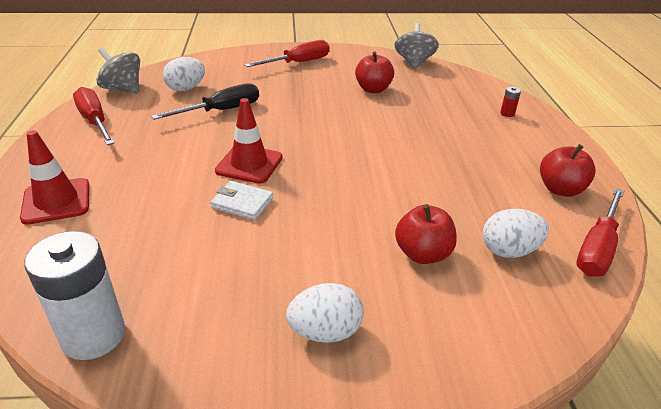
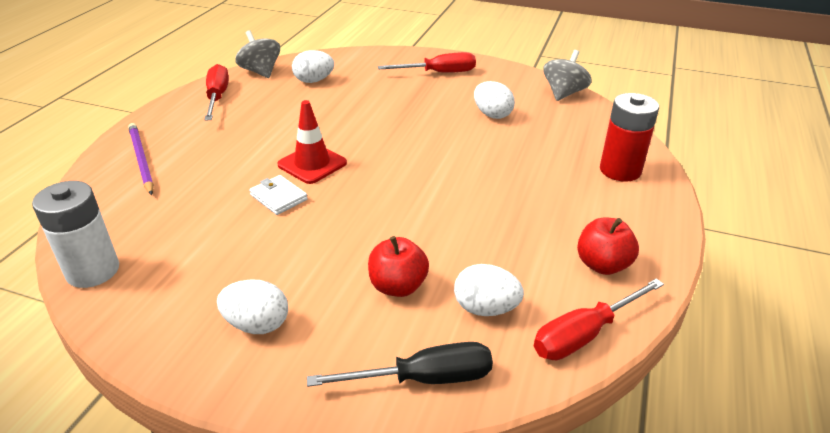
camera: 25 degrees right, 0 degrees up
(56, 201) = (141, 160): red traffic cone -> purple pencil
(221, 111) = (327, 108): black screwdriver -> black screwdriver (423, 378)
(373, 89) = (492, 115): red apple -> white egg
(507, 113) = (620, 170): red battery -> red battery, size x2.46

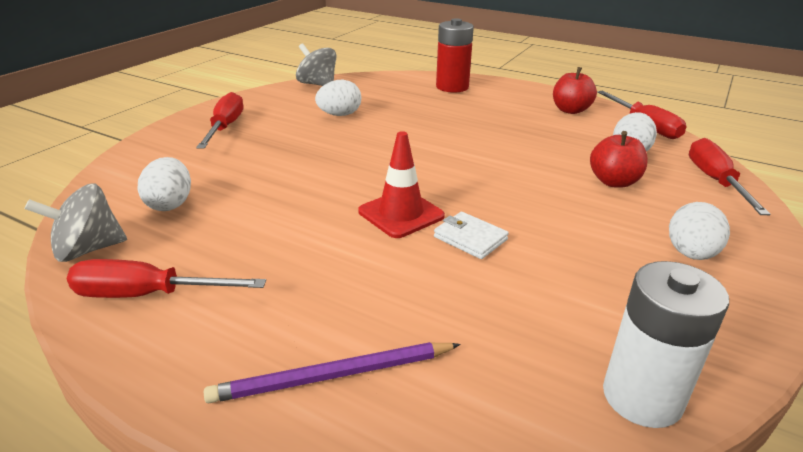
camera: 80 degrees left, 5 degrees down
(278, 197) = (470, 238): white wallet -> white wallet turned 75 degrees clockwise
(423, 378) = (715, 181): black screwdriver -> red screwdriver

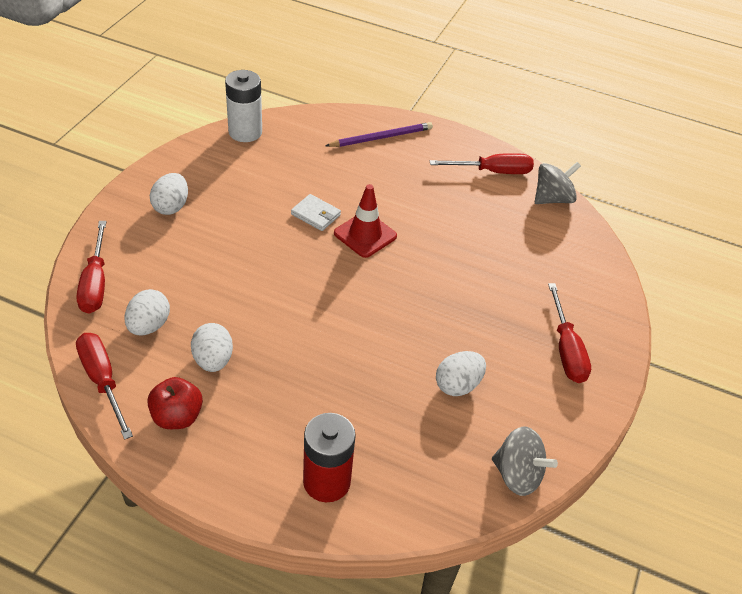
camera: 170 degrees right, 15 degrees up
(170, 204) = (534, 238): white egg -> white egg (213, 360)
(613, 182) = (188, 278): red apple -> none

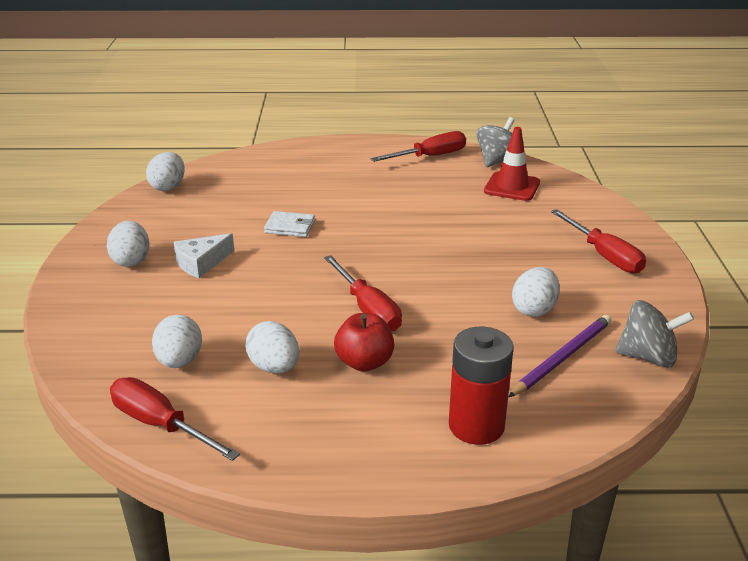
camera: 20 degrees left, 15 degrees down
(95, 283) = (89, 344): red screwdriver -> red screwdriver (368, 309)
(177, 417) = (272, 427): red apple -> red apple (364, 362)
(222, 229) = (201, 263): none -> white cheese
(245, 132) = (168, 187): white battery -> white egg
(365, 235) = (351, 228): red traffic cone -> red traffic cone (512, 187)
(381, 137) = (308, 159): purple pencil -> purple pencil (562, 357)

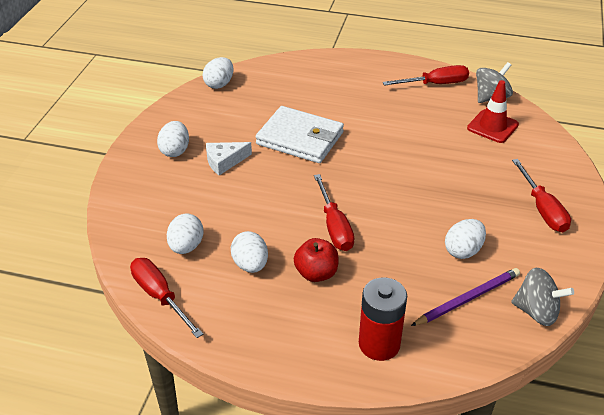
camera: 15 degrees right, 10 degrees up
(290, 227) = (300, 138): white wallet -> white wallet, size x2.07

